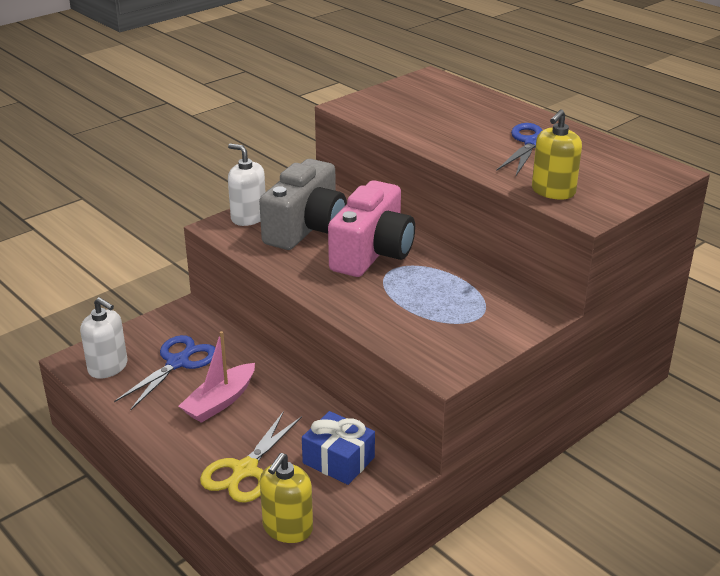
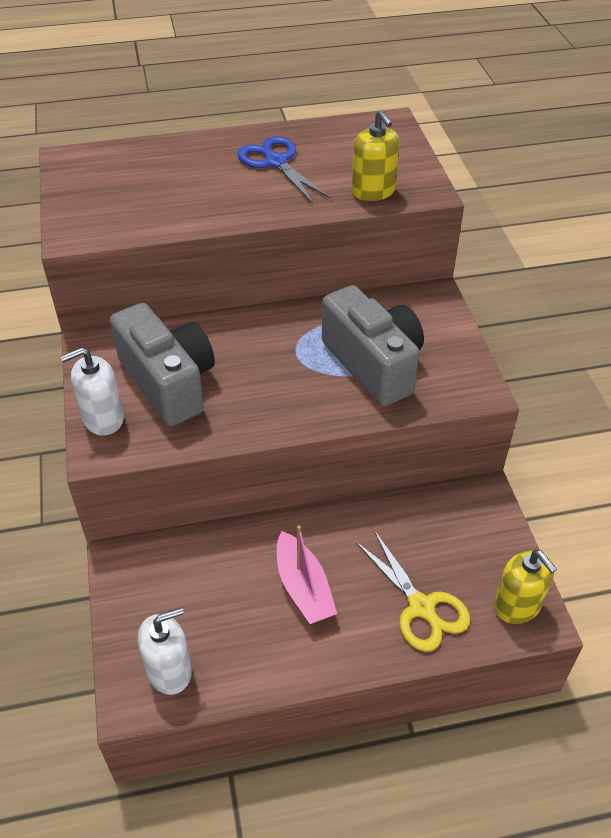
camera: 60 degrees left, 15 degrees up
(178, 362) = (210, 599): blue scissors -> none
(338, 460) = (447, 530): blue gift -> none
(372, 253) = (258, 355): pink camera -> none
(419, 307) = (373, 364): none -> grey camera

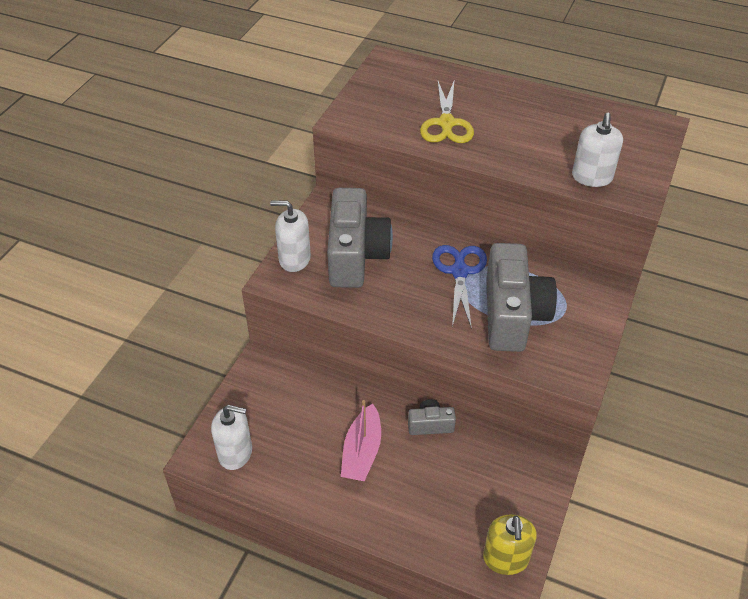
camera: 35 degrees right, 0 degrees up
(275, 162) = (535, 122): blue scissors -> blue scissors (459, 271)
(348, 521) = (430, 425): none -> grey camera
(373, 191) = (592, 177): yellow soap dispenser -> white soap dispenser
(422, 608) = (432, 516): yellow scissors -> yellow scissors (446, 124)

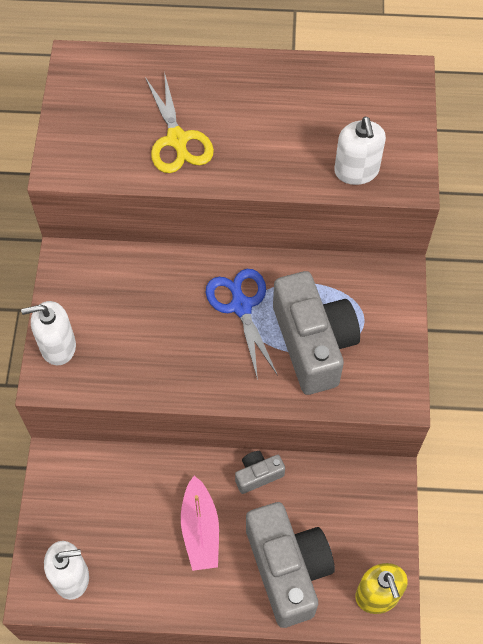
camera: 20 degrees left, 15 degrees up
(356, 255) = (123, 320): grey camera -> grey camera (287, 569)

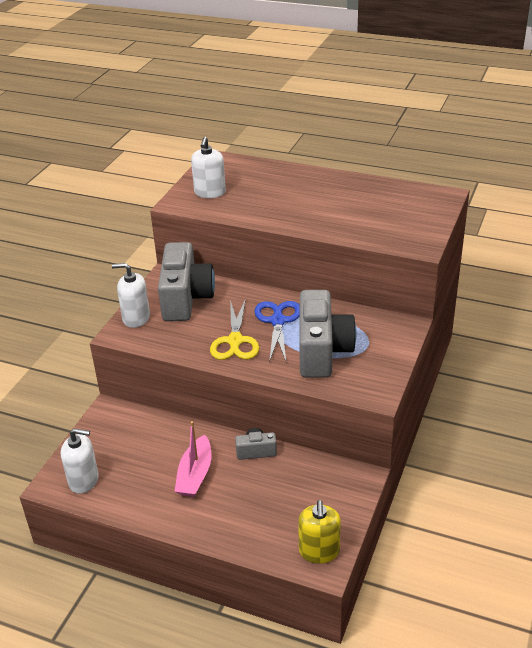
camera: 20 degrees right, 25 degrees down
(177, 140) = (263, 202): yellow scissors -> yellow scissors (235, 341)
(287, 569) = (252, 515): grey camera -> grey camera (185, 298)
(356, 171) = (384, 235): white soap dispenser -> white soap dispenser (210, 192)

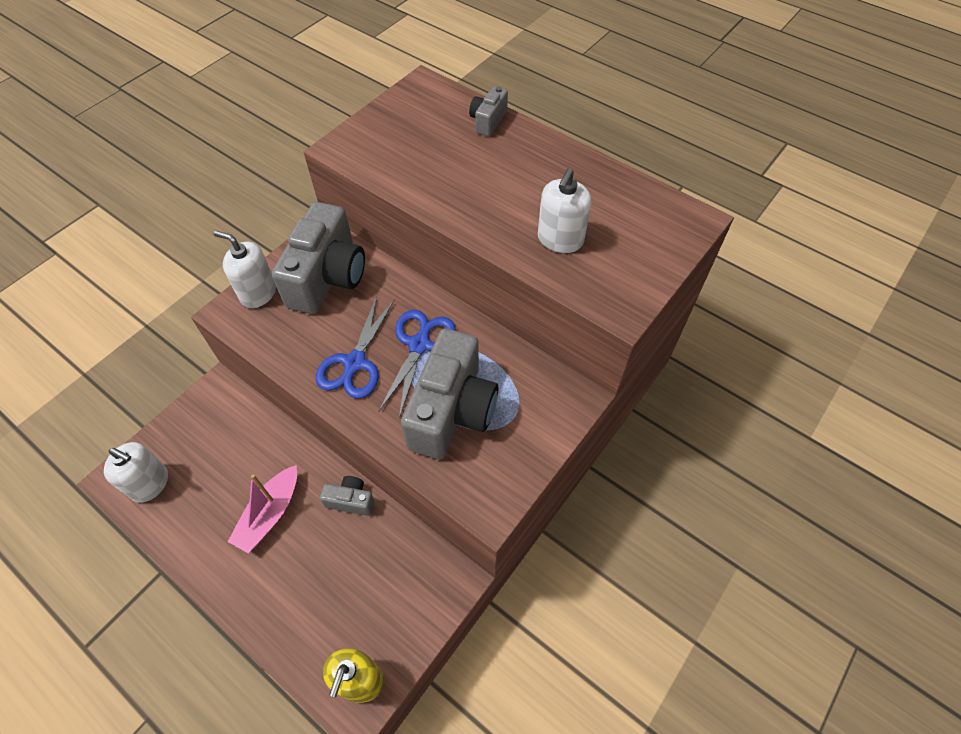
camera: 15 degrees right, 20 degrees up
(210, 192) = (388, 139): white soap dispenser -> white soap dispenser (560, 239)
(235, 341) = (354, 364): yellow scissors -> blue scissors
(276, 170) = (488, 121): none -> grey camera

